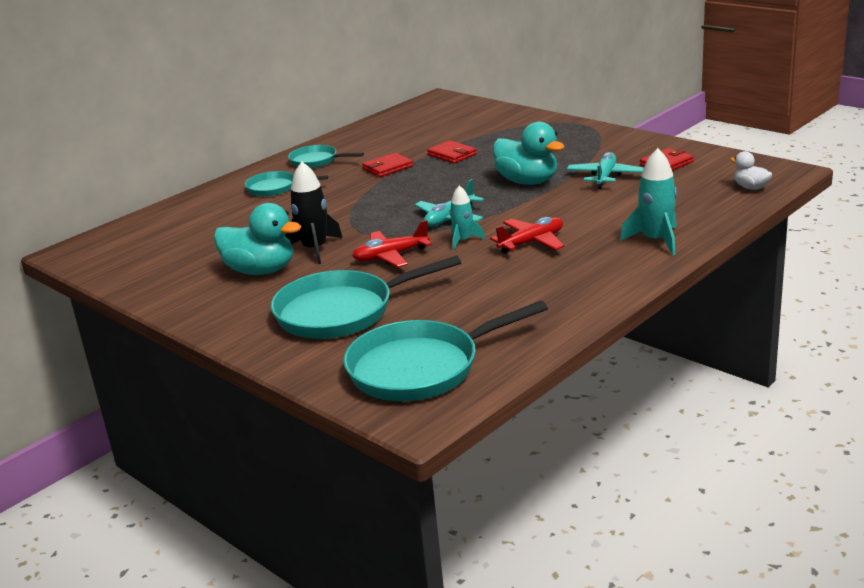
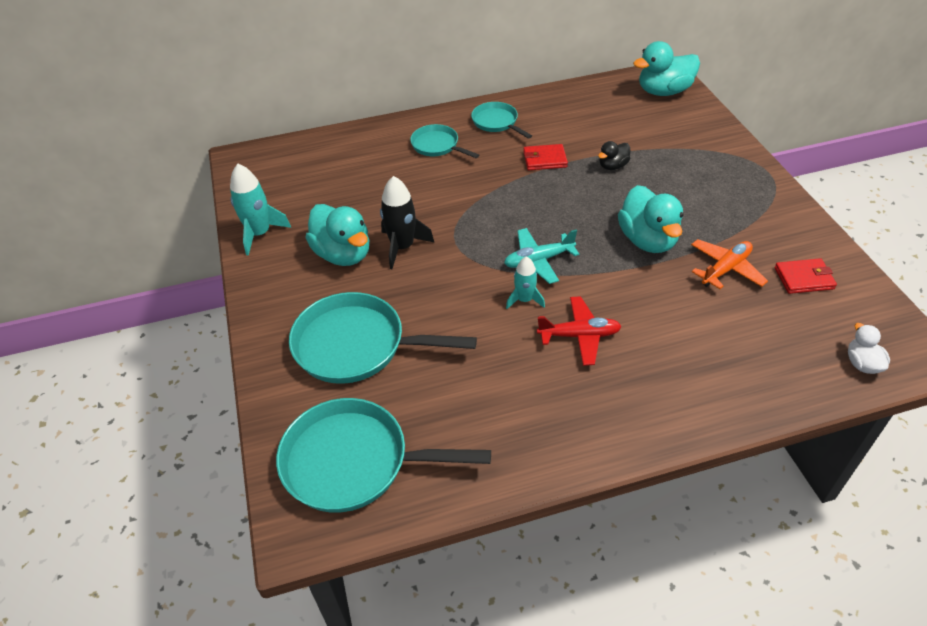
camera: 30 degrees right, 20 degrees up
(391, 256) = (450, 289): red plane -> none
(447, 107) = (663, 91): none -> turquoise duck
(452, 155) = (612, 166): red wallet -> black duck
(605, 177) = (725, 269): turquoise plane -> orange plane
(656, 240) = (694, 397): turquoise rocket -> turquoise rocket (259, 233)

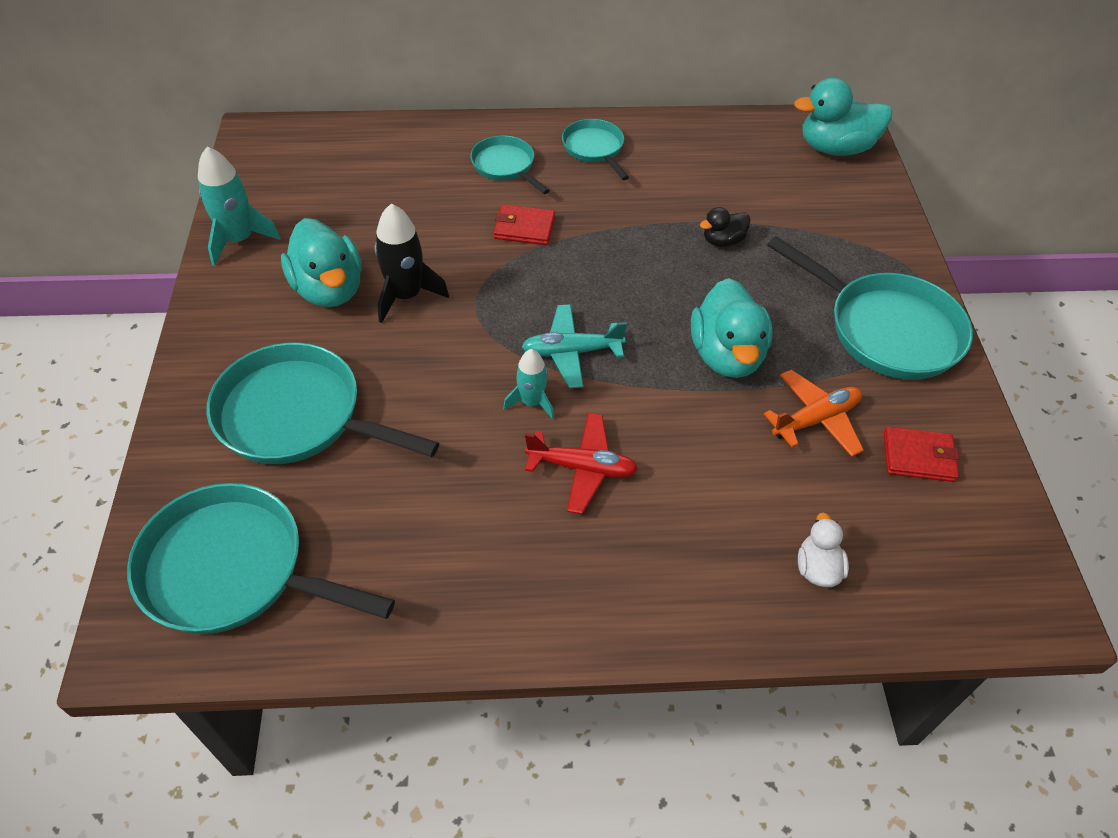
camera: 10 degrees right, 5 degrees up
(545, 159) = (636, 213): red wallet -> red wallet (524, 228)
(747, 201) = (885, 329): none -> turquoise pan
(862, 364) = (949, 598): white duck -> white duck (817, 568)

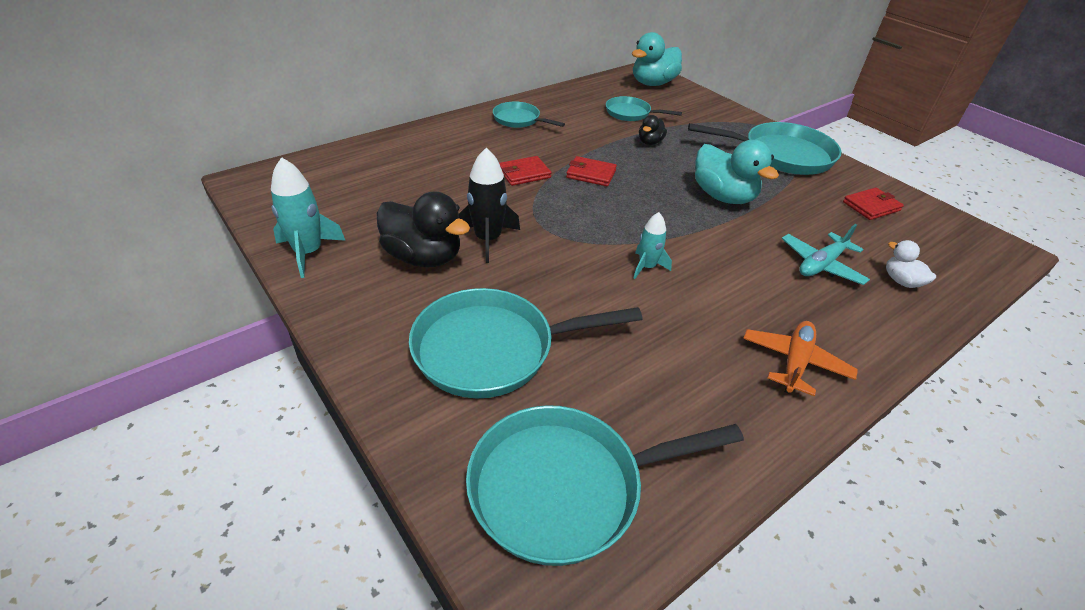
camera: 35 degrees left, 10 degrees down
(329, 289) = (423, 257): turquoise duck -> black duck
(505, 166) = (471, 145): turquoise pan -> turquoise pan (631, 113)
(571, 352) = (636, 229): turquoise plane -> turquoise plane (821, 265)
(582, 468) = (722, 290): red plane -> none
(599, 258) = (591, 174): none -> red wallet
(815, 419) = (805, 209): orange plane -> orange plane (794, 362)

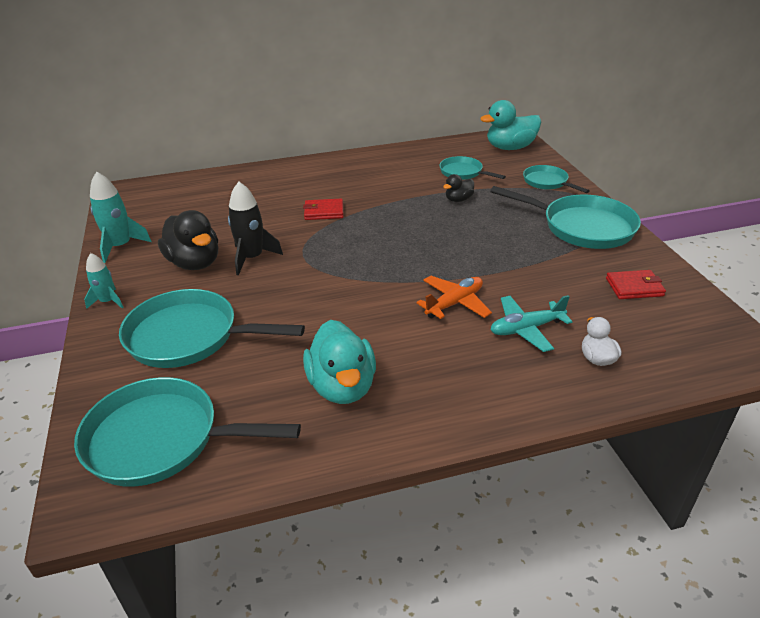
camera: 25 degrees right, 5 degrees down
(519, 120) = (357, 168): turquoise pan -> turquoise pan (547, 182)
(591, 174) = (380, 220): red wallet -> none
(647, 267) = (361, 301): turquoise rocket -> turquoise rocket (108, 301)
(723, 196) = (485, 255): turquoise duck -> turquoise duck (342, 386)
(794, 362) = (421, 401): orange plane -> orange plane (454, 303)

